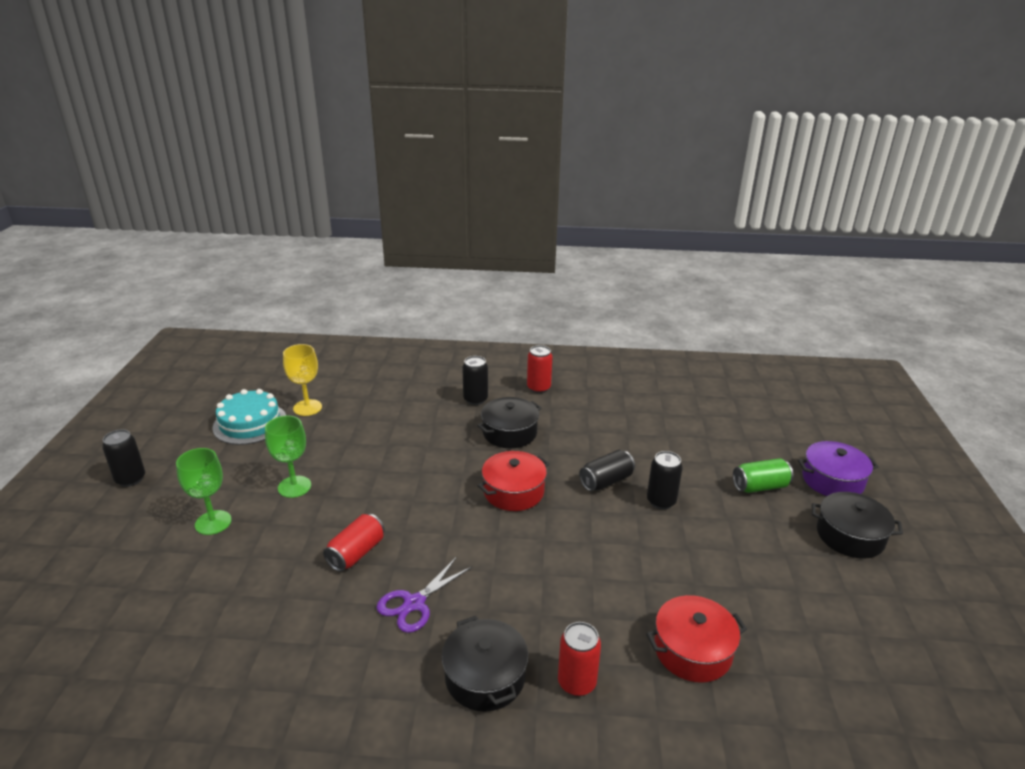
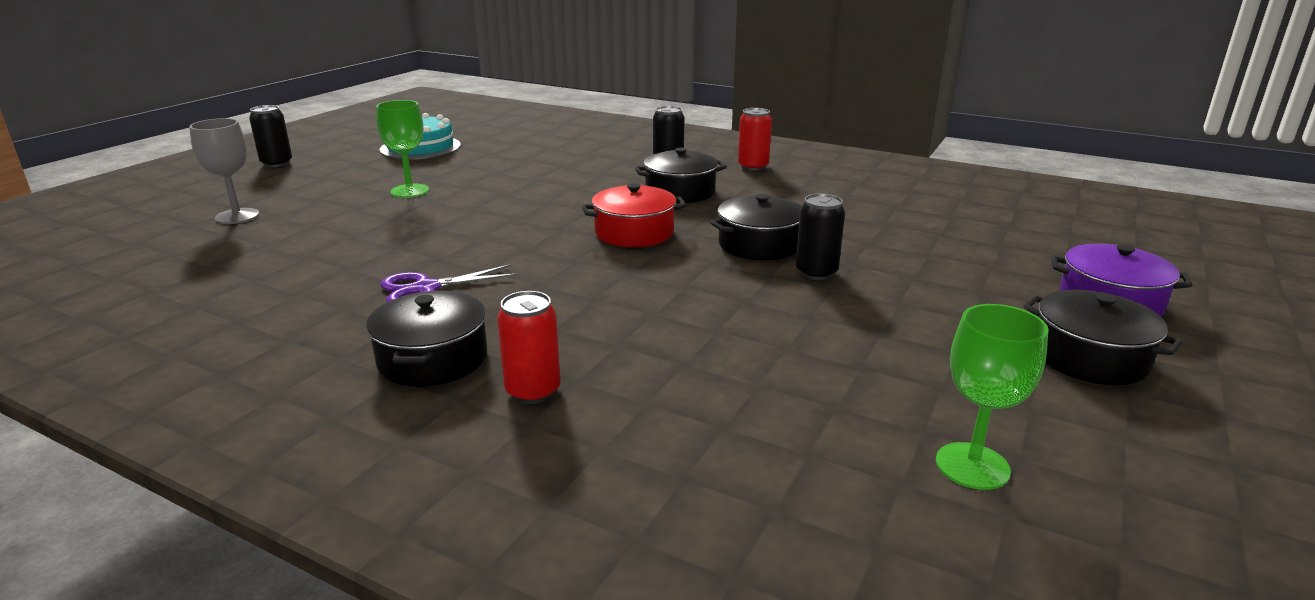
camera: 25 degrees right, 5 degrees down
(166, 564) = (237, 216): none -> grey goblet
(213, 522) = (309, 199): green goblet -> green goblet (972, 466)
(307, 408) = (486, 146): yellow goblet -> none
(356, 553) = (412, 243): red can -> none
(606, 481) = (759, 245): black can -> black pot
(692, 650) = (719, 404): red pot -> none
(760, 486) = (980, 286): green can -> none

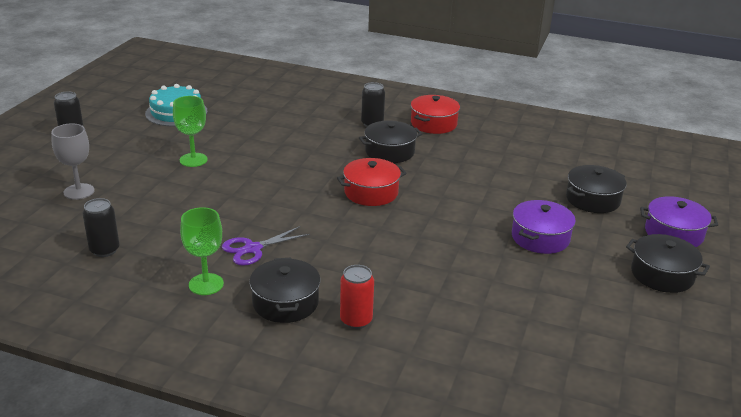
camera: 10 degrees left, 5 degrees up
(753, 167) = (434, 124): red can -> red pot
(759, 245) = (456, 199): black pot -> black pot (592, 199)
(816, 273) = (498, 221): black can -> black can (104, 250)
(879, 297) = (540, 238): none -> purple pot
(972, 466) = (604, 348): green goblet -> green goblet (206, 284)

